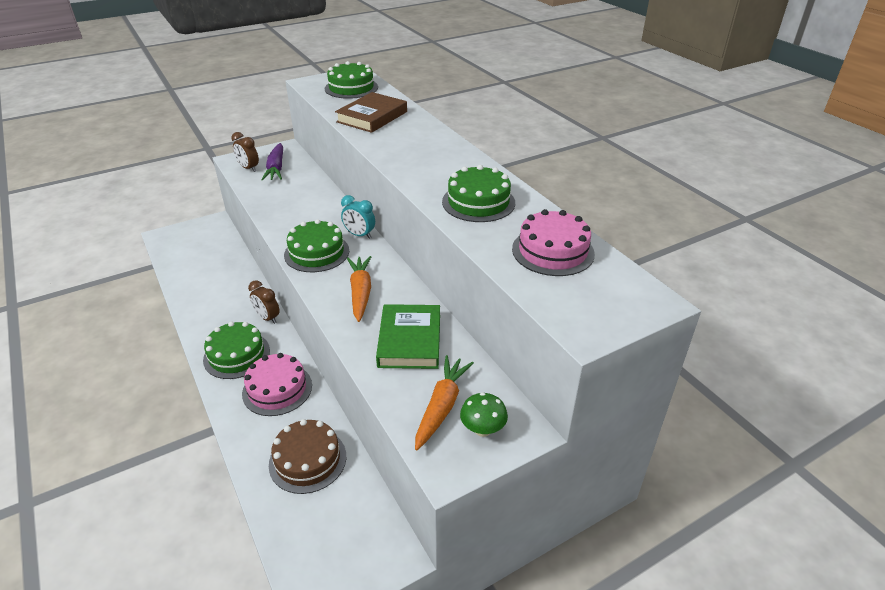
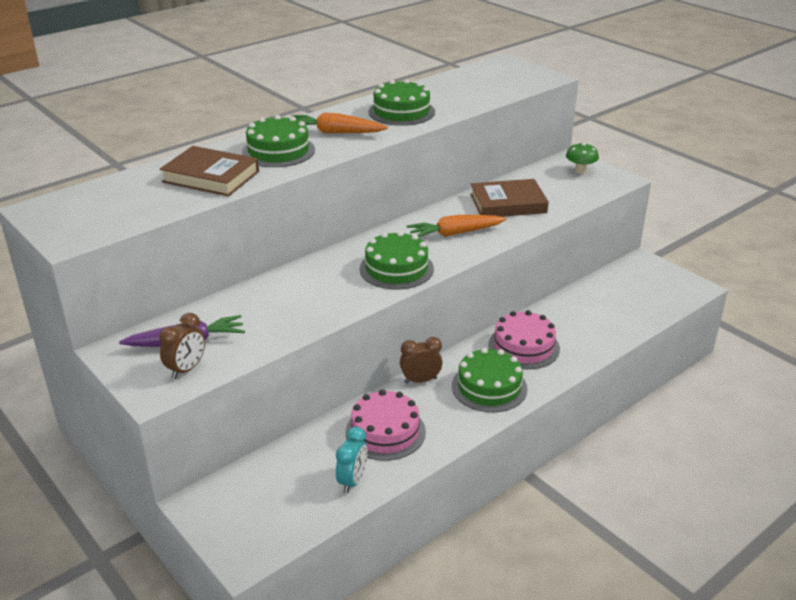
camera: 100 degrees left, 5 degrees down
(267, 318) = (420, 380): brown clock -> brown clock turned 135 degrees counterclockwise
(307, 460) = (591, 312): brown cake -> none
(351, 88) = (102, 203): green cake -> green cake (278, 151)
(359, 235) = (354, 249): turquoise clock -> turquoise clock (352, 481)
(409, 340) = (508, 204): green book -> brown book
(441, 406) = (570, 185): orange carrot -> orange carrot (335, 132)
(553, 251) = (463, 86): pink cake -> pink cake (385, 432)

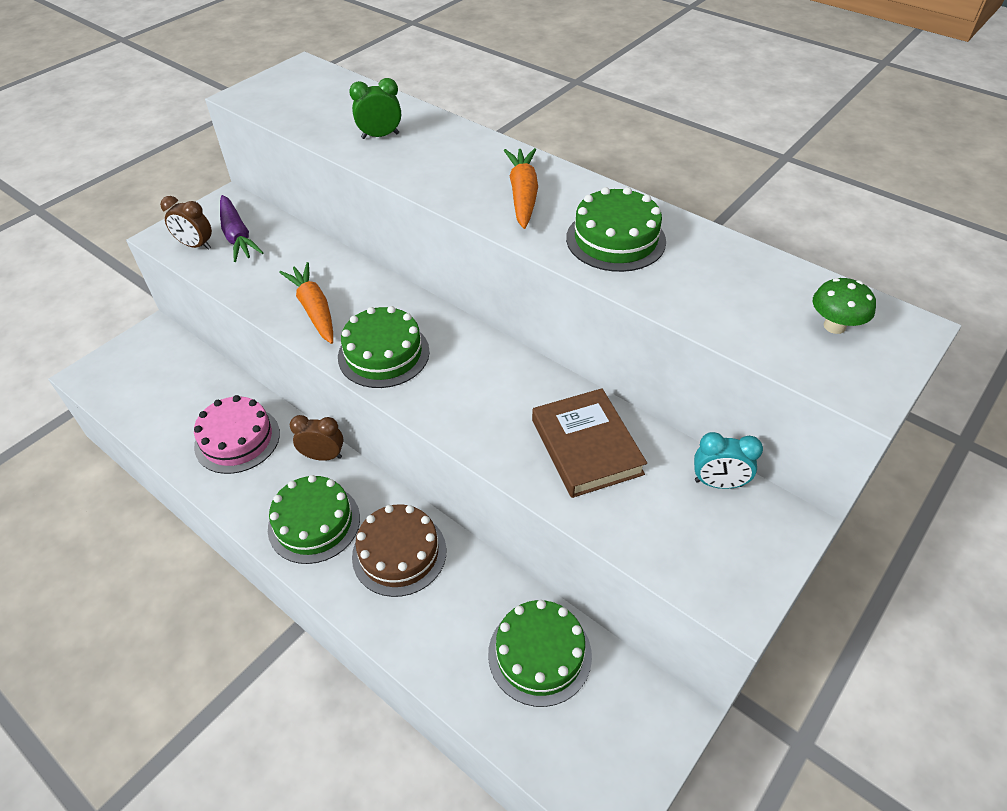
camera: 80 degrees right, 15 degrees up
(211, 177) = (380, 136): brown book -> green clock
(278, 151) = (456, 164): green cake -> green cake (539, 654)
(352, 481) = (168, 426): turquoise clock -> turquoise clock (718, 483)
(420, 380) = (323, 456): brown clock -> brown clock turned 60 degrees counterclockwise
(455, 233) = (481, 397): orange carrot -> orange carrot (314, 309)
(523, 347) = (399, 553): pink cake -> brown cake
(580, 171) = (745, 538): green mushroom -> green mushroom (834, 326)

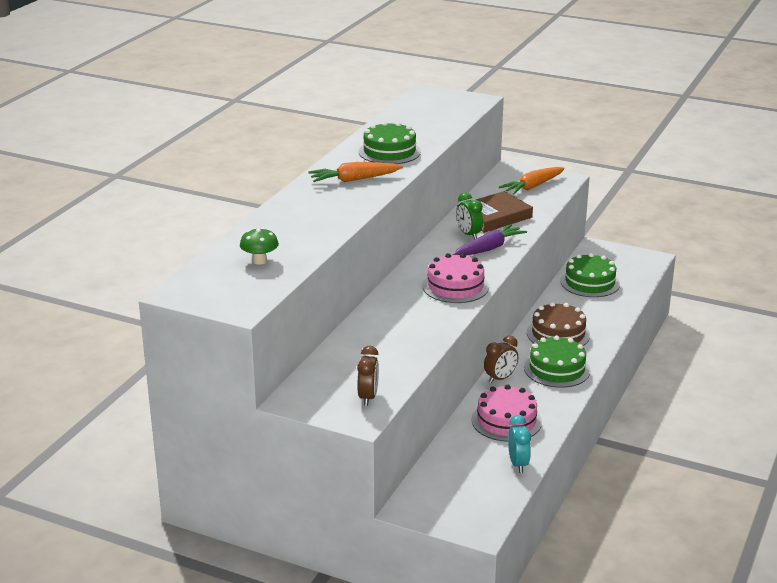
camera: 105 degrees left, 20 degrees down
(237, 236) = (346, 379): purple carrot -> purple carrot (488, 248)
(314, 309) = (424, 321): orange carrot -> orange carrot (532, 187)
(323, 456) = (500, 378): brown clock -> brown clock turned 120 degrees counterclockwise
(380, 136) = (294, 236): green clock -> green clock (469, 234)
(383, 354) = (455, 286): green cake -> pink cake
(718, 483) = (497, 184): turquoise clock -> turquoise clock (518, 464)
(834, 326) = (435, 104): green mushroom -> green mushroom (260, 261)

